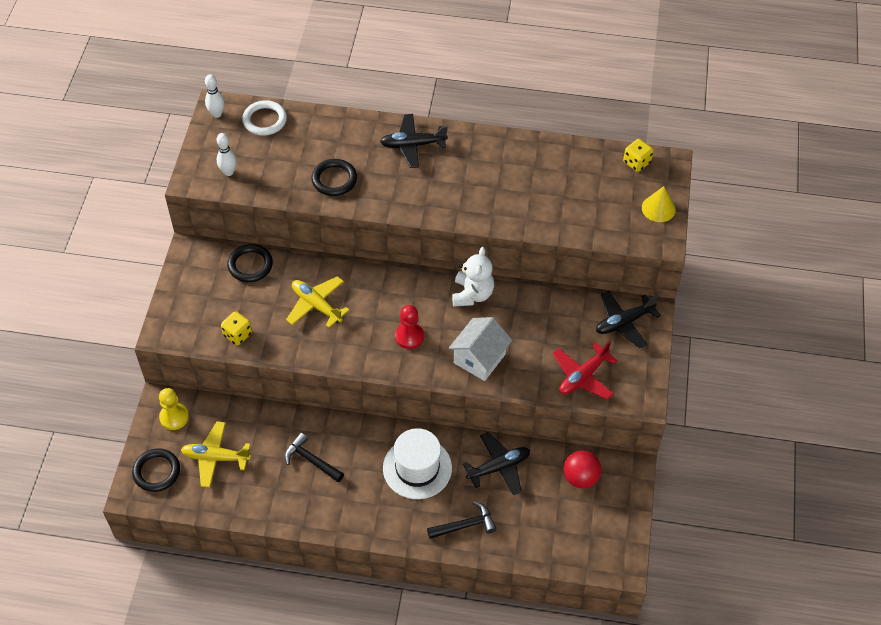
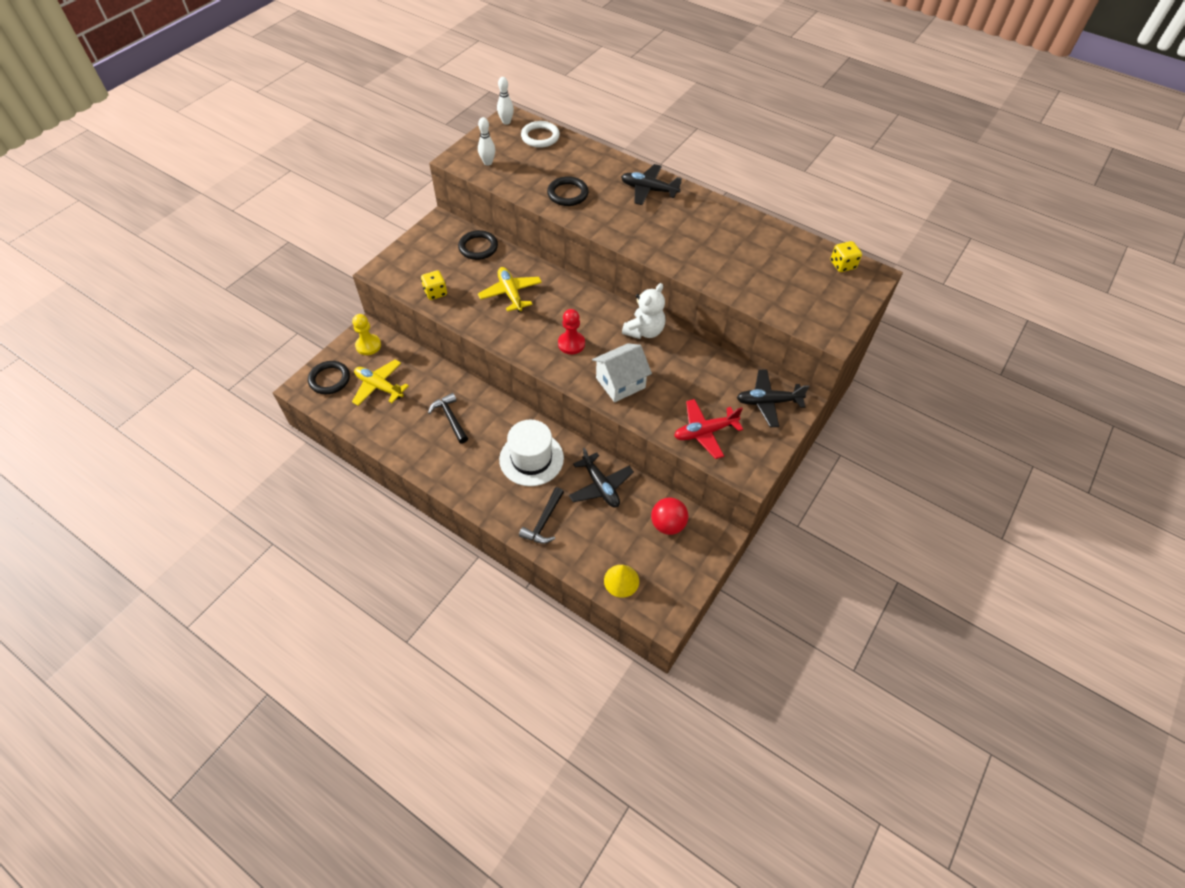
camera: 25 degrees right, 0 degrees up
(465, 525) = (544, 522): black hammer -> black hammer turned 105 degrees clockwise
(498, 467) = (600, 486): black plane -> black plane turned 60 degrees clockwise
(658, 208) = (843, 308): yellow cone -> yellow cone (621, 580)

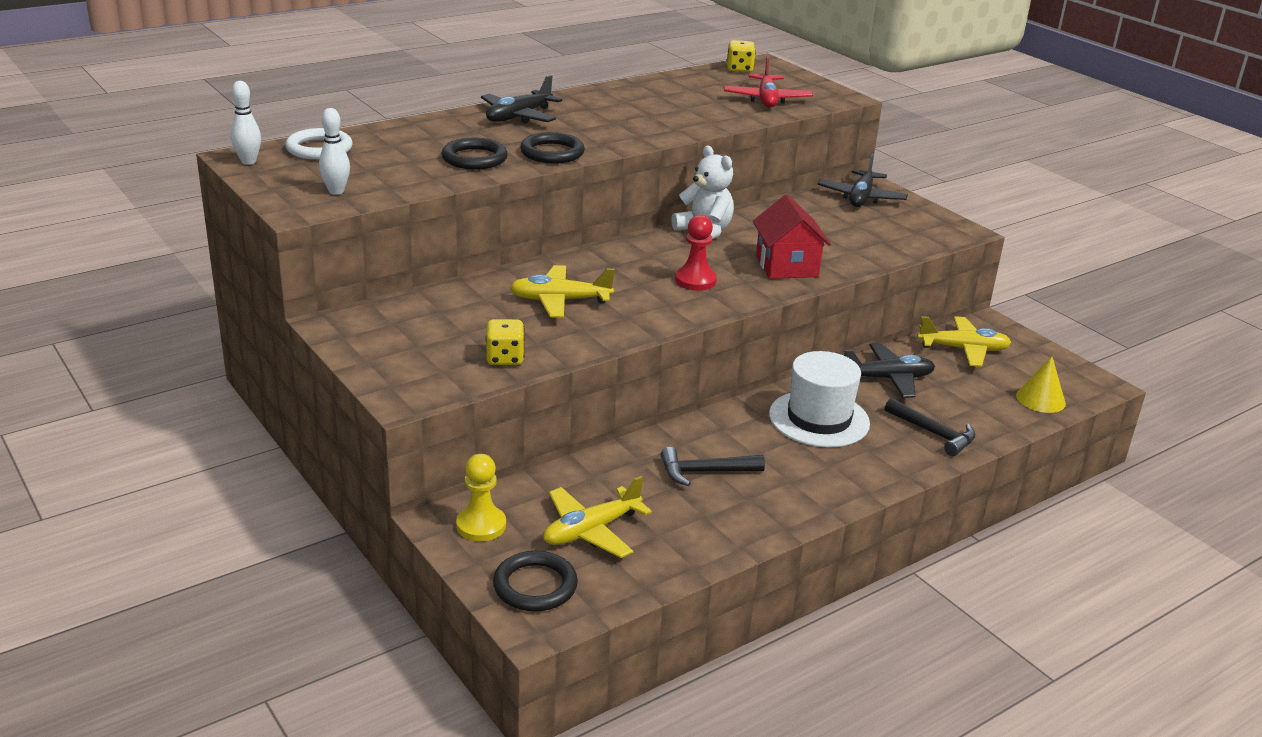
camera: 70 degrees left, 25 degrees down
(478, 247) = (430, 304): black ring -> black ring (552, 153)
(620, 383) = (786, 266): white house -> red house
(668, 524) = (963, 349): red ball -> yellow plane
(705, 432) = (892, 239): red plane -> red plane (767, 99)

